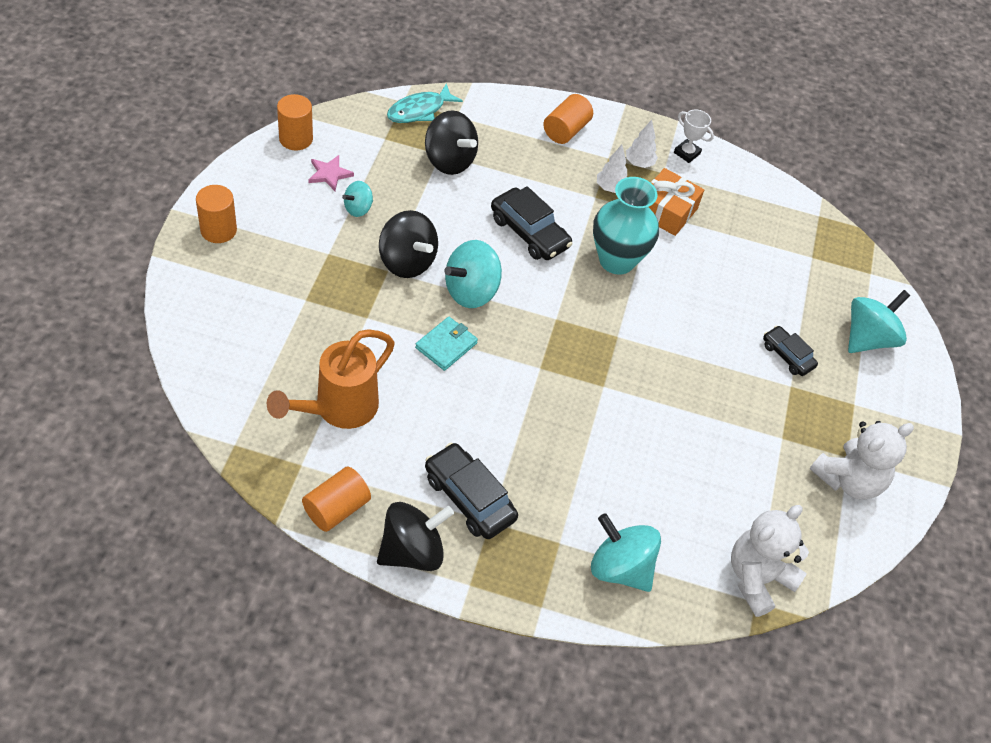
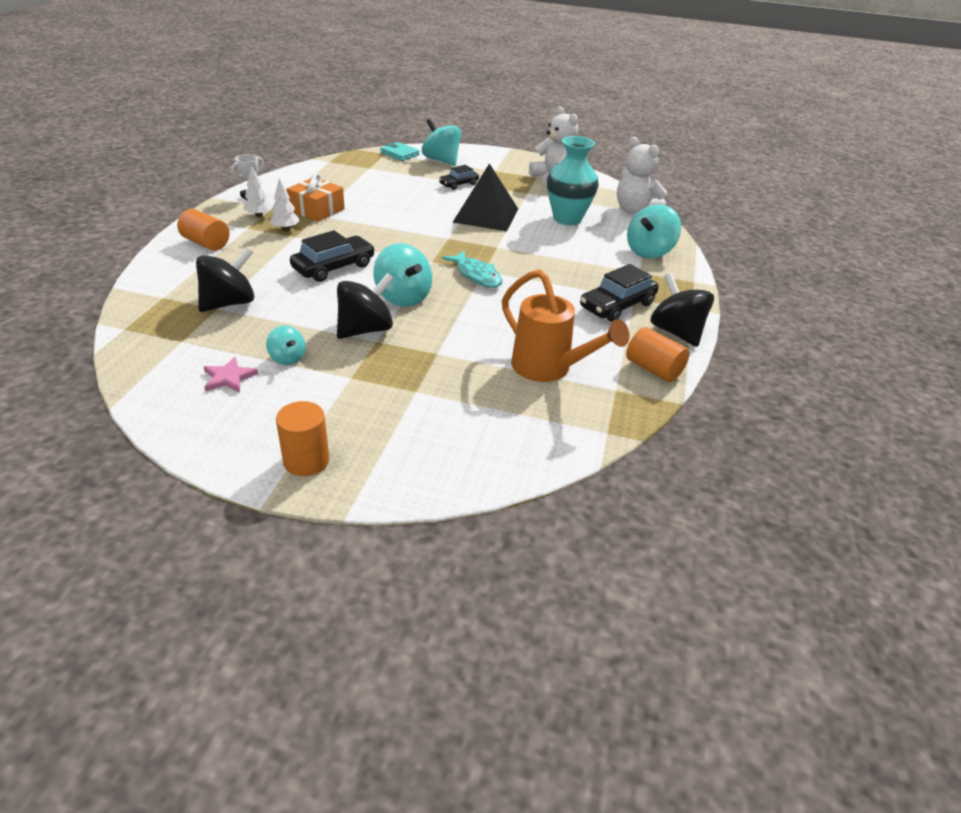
camera: 85 degrees left, 15 degrees down
(296, 139) = (159, 404): orange cylinder -> none
(419, 110) = (144, 318): turquoise fish -> turquoise fish (476, 275)
(446, 345) = (466, 311): turquoise wallet -> turquoise wallet (399, 154)
(616, 260) = (369, 233): turquoise vase -> turquoise vase (567, 219)
(693, 381) = (486, 215): none -> black pyramid

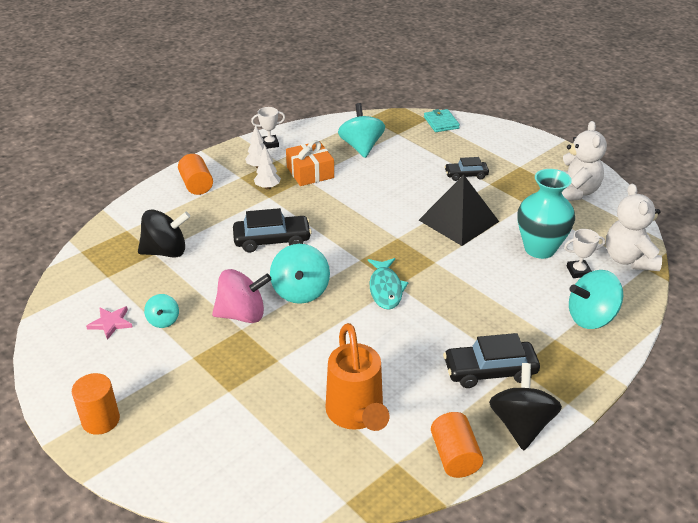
camera: 35 degrees right, 0 degrees up
(365, 330) = (242, 314): black spinning top -> pink spinning top
(441, 160) = (475, 140): turquoise spinning top -> turquoise spinning top (361, 147)
(609, 226) = (578, 271): none -> white trophy

